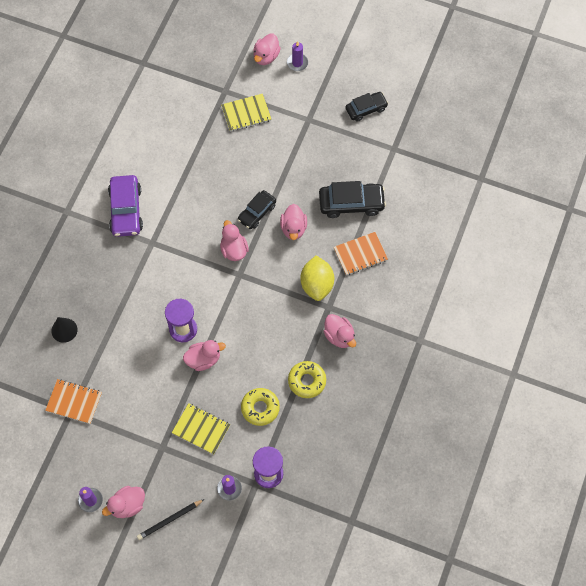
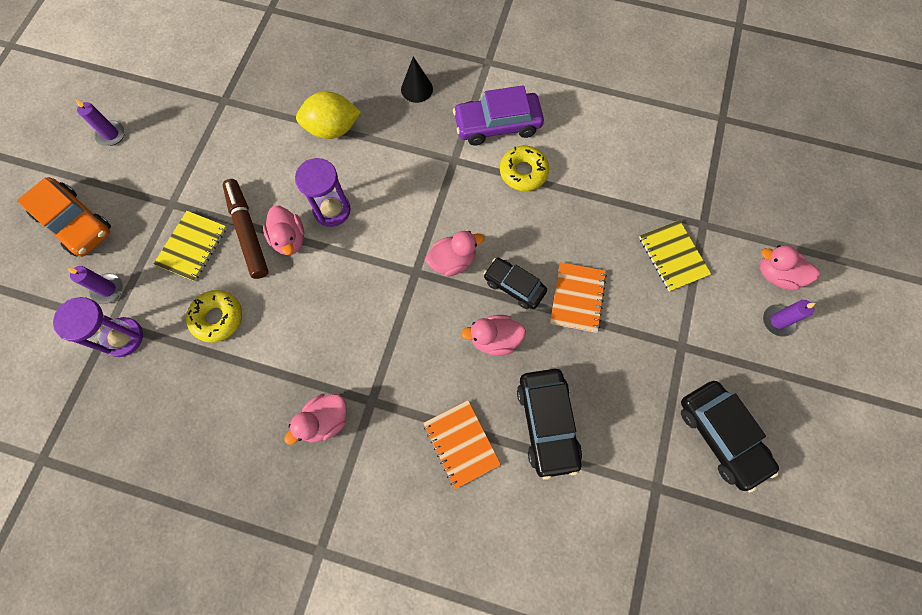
camera: 85 degrees right, 5 degrees up
(64, 330) = (329, 80): black cone -> black cone (417, 89)
(74, 402) = (236, 102): orange notebook -> orange notebook (577, 298)
(127, 505) = (100, 174): pink duck -> none
(170, 520) = (75, 223): black pencil -> orange car
(194, 389) = (248, 232): none -> brown marker
(307, 381) = (255, 378): yellow donut -> yellow donut (523, 172)
(317, 285) = (406, 381): yellow lemon -> yellow lemon (332, 129)
(366, 109) = (721, 435): black car -> black car, size x1.53

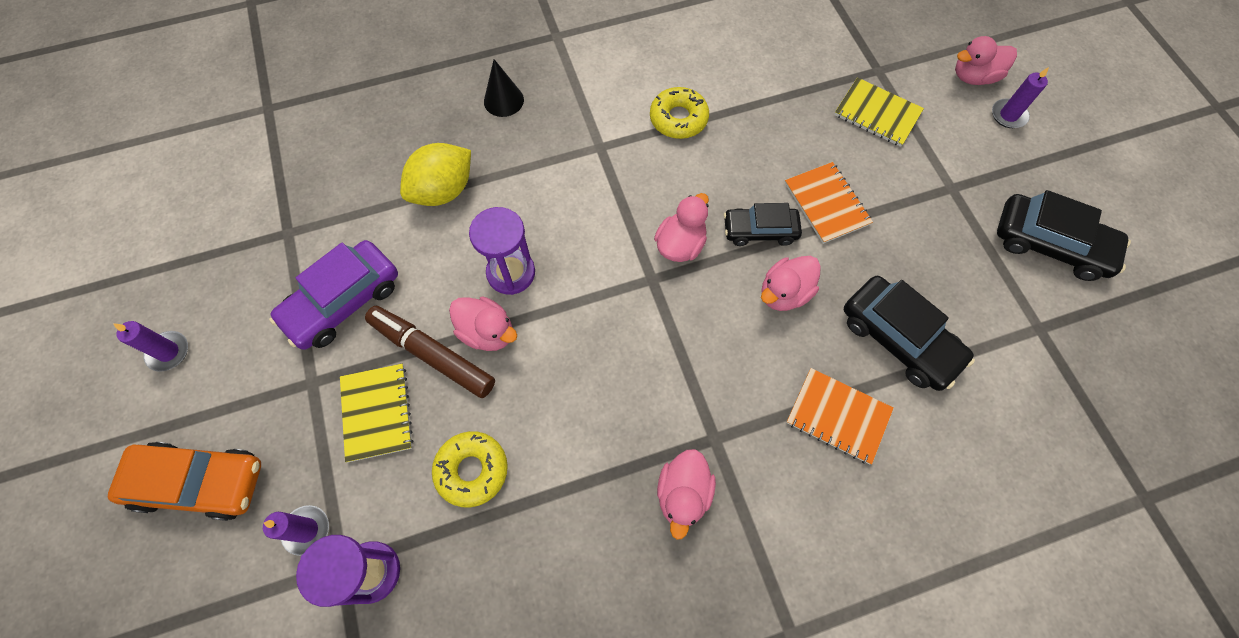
camera: 35 degrees left, 5 degrees down
(497, 125) = (616, 89): purple car -> purple car (343, 301)

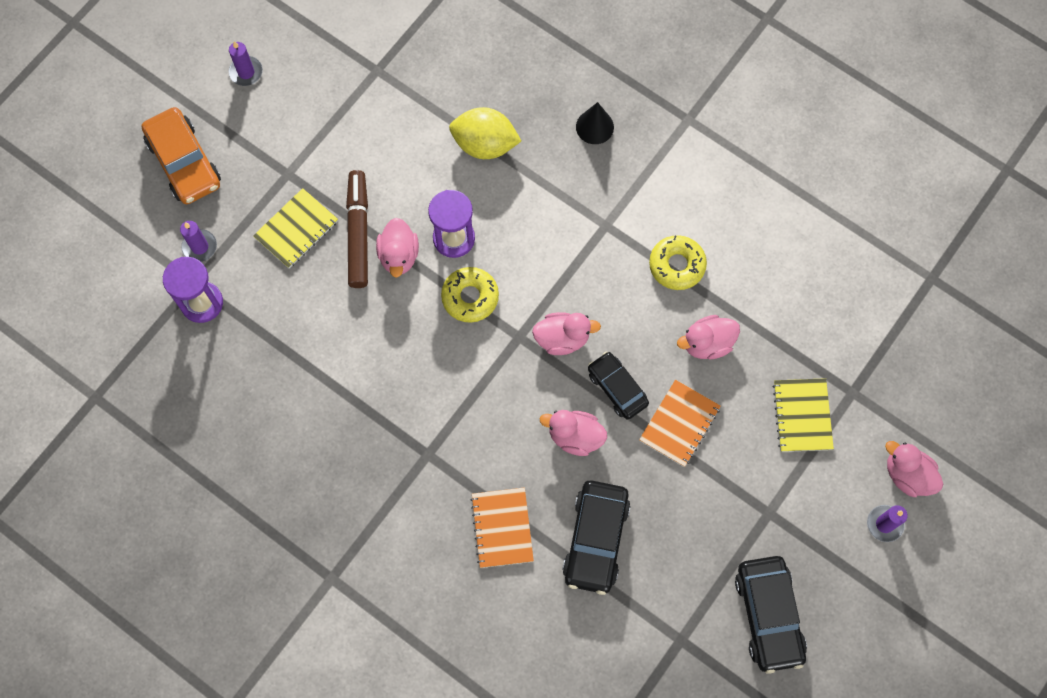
camera: 55 degrees right, 5 degrees up
(343, 301) = (354, 147): purple car -> none
(472, 470) = (300, 315): yellow donut -> yellow donut (470, 297)
(683, 494) = (375, 457): pink duck -> pink duck (707, 343)

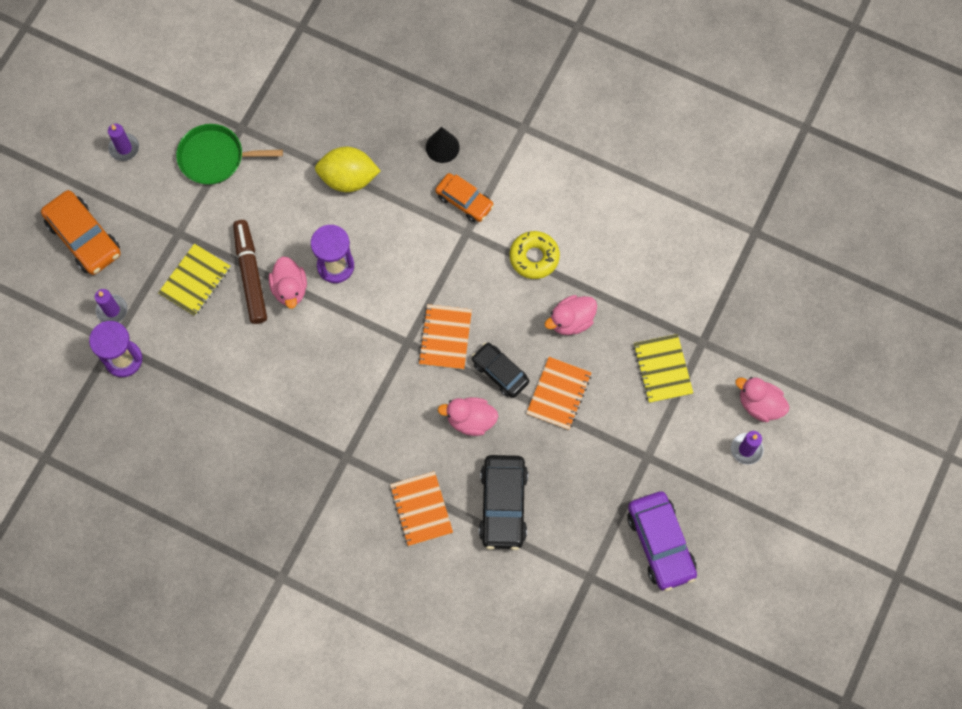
camera: 10 degrees left, 0 degrees up
(343, 98) = (215, 157): none -> green pan
(470, 297) = (359, 315): yellow donut -> none
(562, 338) = (445, 337): pink duck -> orange notebook
(609, 190) = (464, 201): none -> orange car
(768, 615) = (660, 543): black car -> purple car

